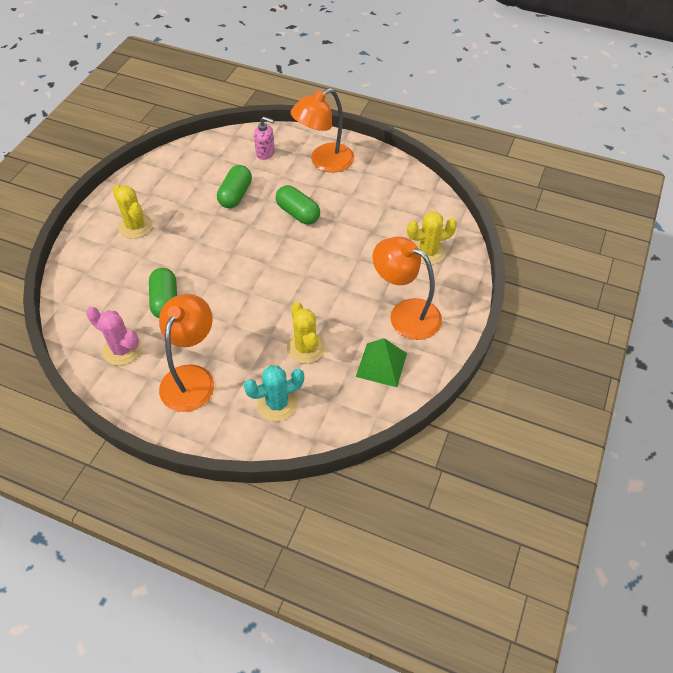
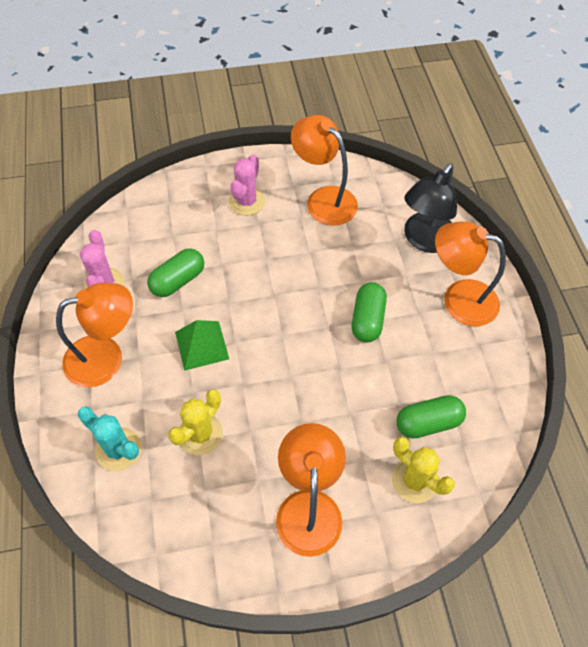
camera: 55 degrees right, 5 degrees up
(135, 226) = (246, 201): yellow cactus -> pink cactus
(179, 184) = (323, 199): none -> orange lamp
(235, 195) = (347, 252): green capsule -> green capsule (428, 422)
(265, 153) = (424, 240): pink soap dispenser -> black lamp
(381, 364) = (224, 521): green pyramid -> green pyramid (201, 345)

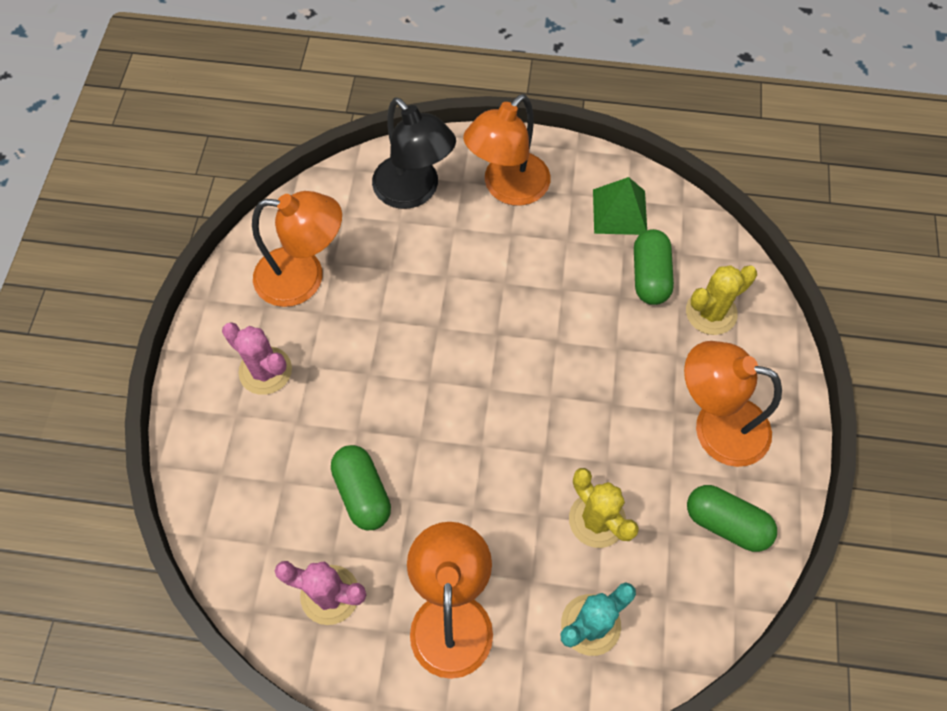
camera: 70 degrees left, 5 degrees up
(201, 345) = (474, 487): green pyramid -> green pyramid (619, 212)
(323, 199) = (304, 277): orange lamp -> orange lamp turned 150 degrees counterclockwise
(367, 319) = (502, 289): green capsule -> green capsule (726, 523)

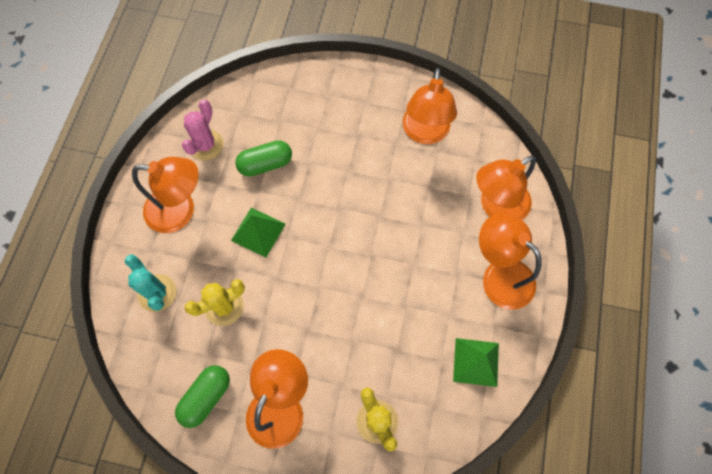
camera: 95 degrees right, 5 degrees up
(265, 371) = (356, 111): pink cactus -> none
(414, 192) = (496, 207): black lamp -> orange lamp
(476, 488) = (258, 232): none -> green pyramid
(650, 276) = (413, 377): green capsule -> none

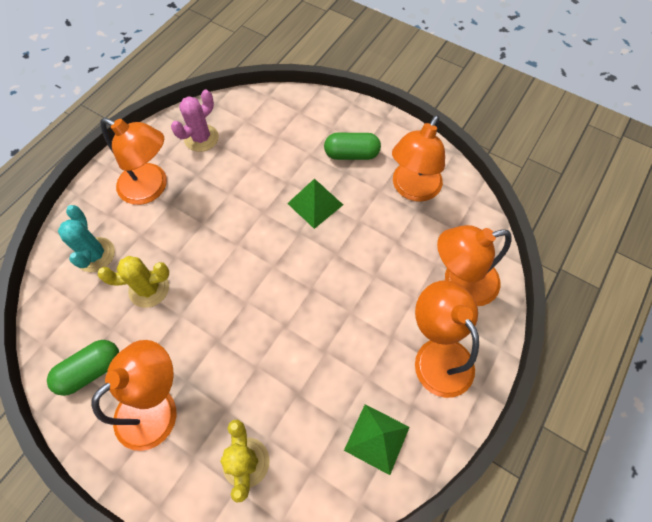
camera: 20 degrees right, 5 degrees down
(258, 232) = (213, 230): green pyramid -> green pyramid (315, 204)
(265, 164) = (247, 171): green capsule -> green capsule (351, 154)

